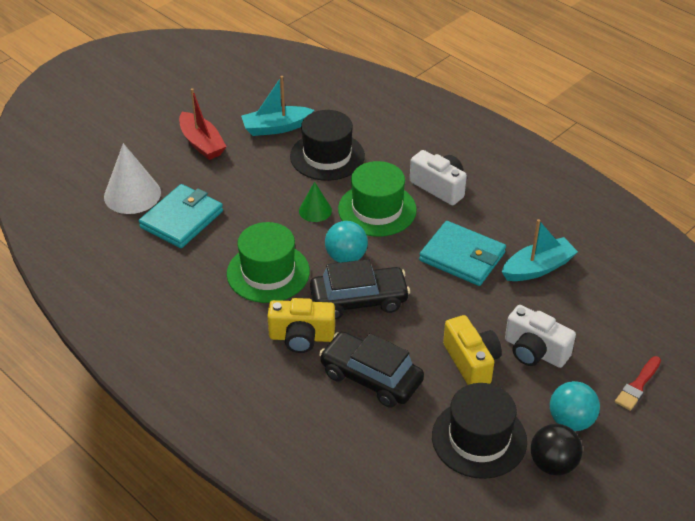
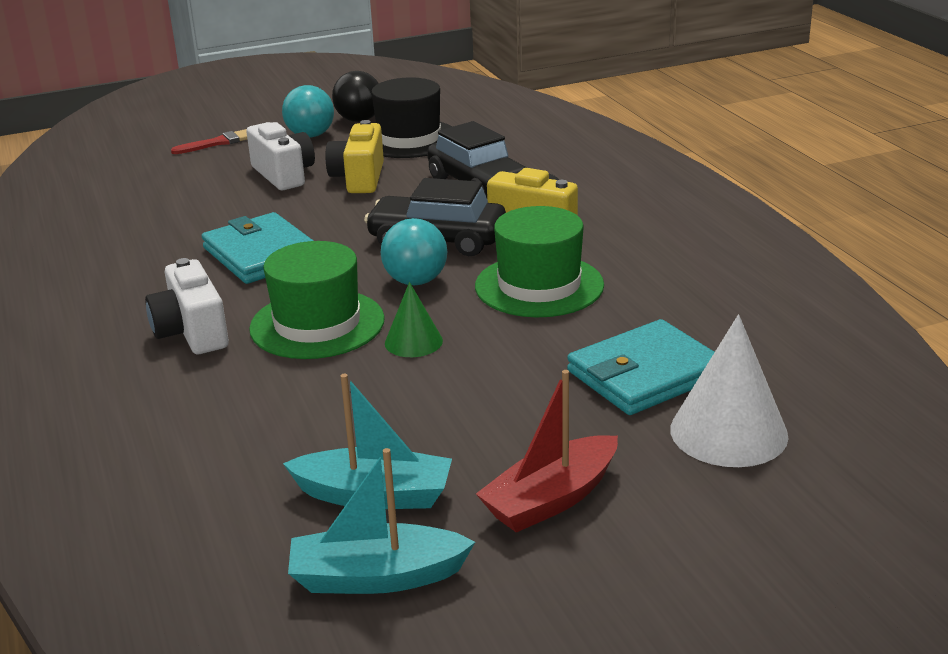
camera: 155 degrees left, 15 degrees down
(202, 143) = (551, 499): red boat -> red boat turned 120 degrees counterclockwise
(327, 156) = (322, 417): black hat -> none
(538, 268) = (185, 229): turquoise boat -> turquoise boat (377, 577)

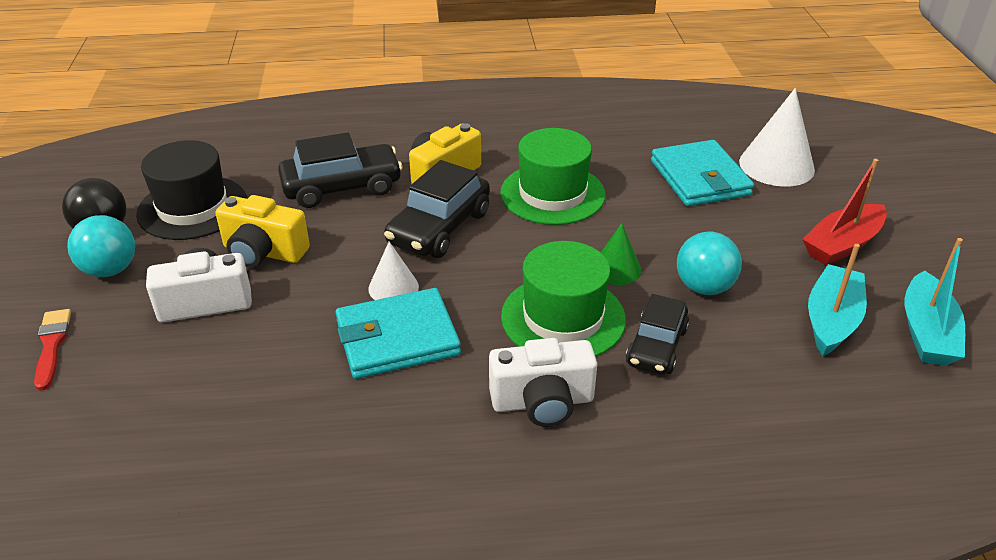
camera: 75 degrees left, 10 degrees up
(287, 381) = (656, 346): none -> black car
(332, 238) = (393, 287): none -> white cone
(415, 281) = (511, 251): turquoise ball -> turquoise ball (704, 287)
(551, 499) = (842, 245): red boat -> red boat turned 75 degrees clockwise

